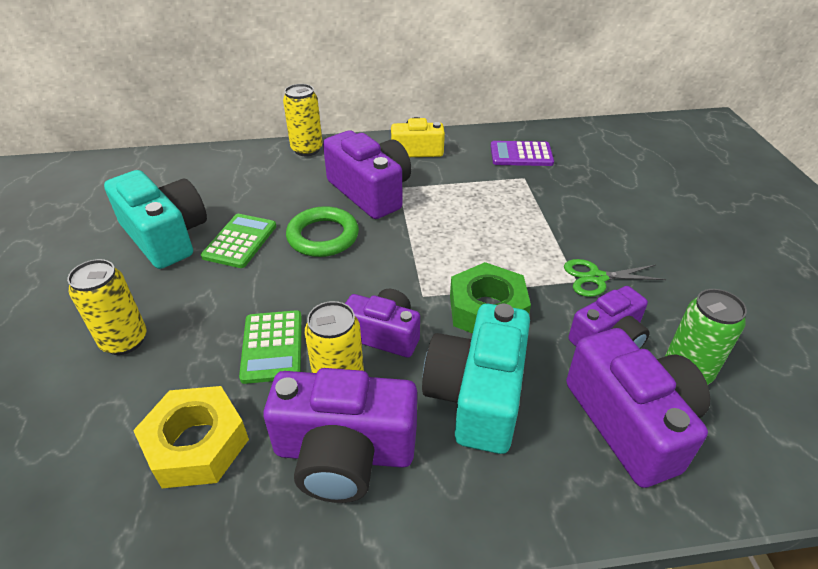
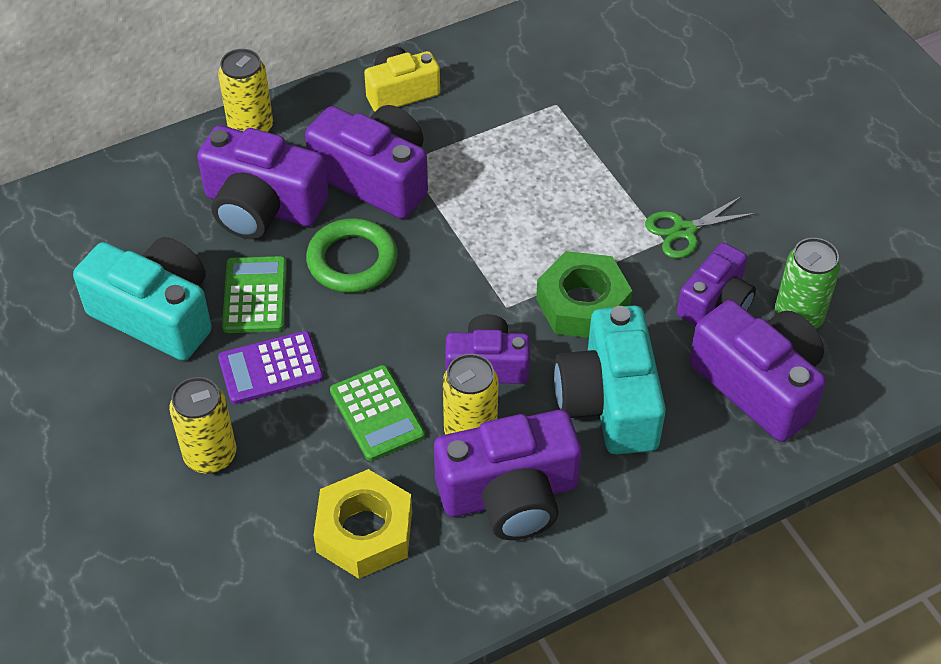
camera: 20 degrees left, 10 degrees up
(283, 191) = (262, 207): none -> purple camera
(521, 154) = (539, 65): purple calculator -> purple calculator (270, 368)

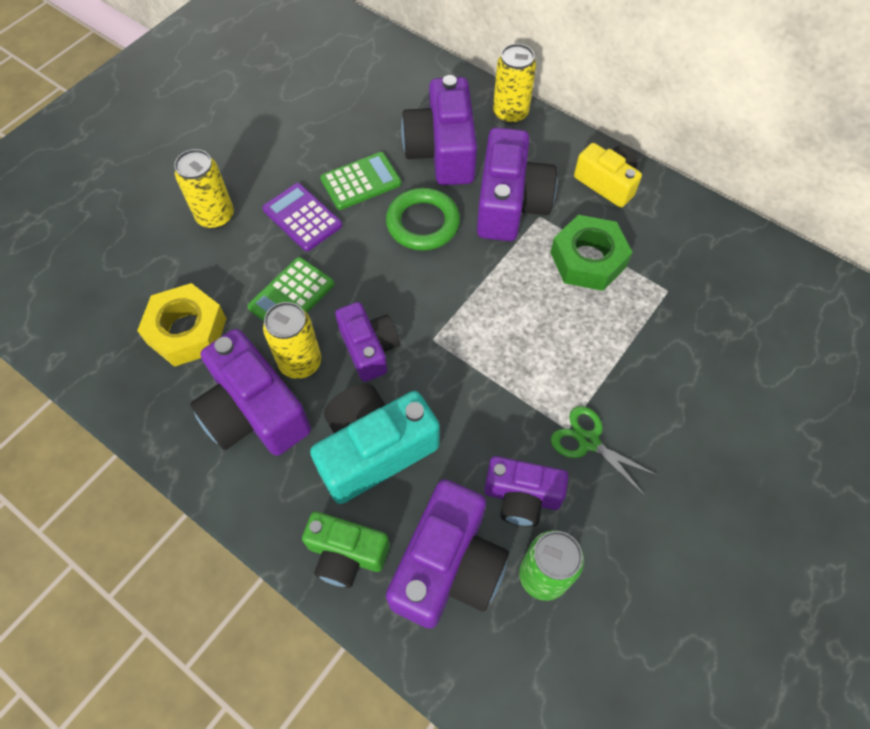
camera: 65 degrees right, 10 degrees up
(156, 314) = (318, 137): turquoise camera -> none
(582, 304) = (464, 392): green nut -> green nut (588, 259)
(711, 462) = (346, 554): none -> green camera

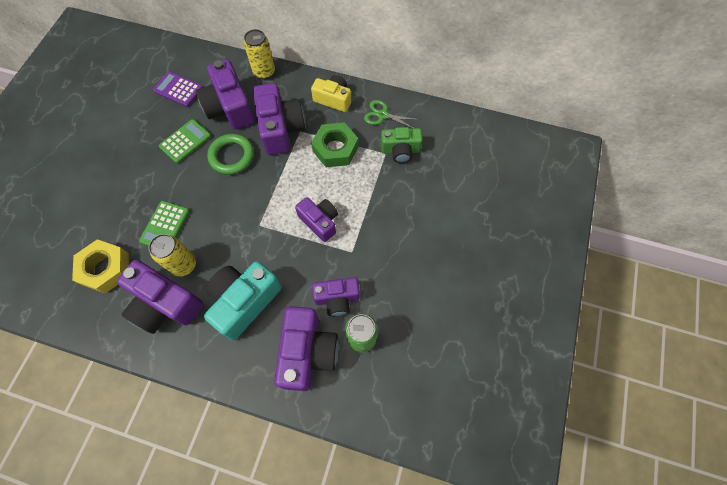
camera: 20 degrees left, 5 degrees up
(215, 216) = (99, 191): yellow can -> none
(302, 217) = (156, 175): purple calculator -> purple calculator (178, 89)
(346, 554) = (247, 367): green camera -> green camera (400, 150)
(369, 348) = (223, 242): purple camera -> purple camera (320, 222)
(588, 441) = (365, 255): green scissors -> green scissors (382, 115)

